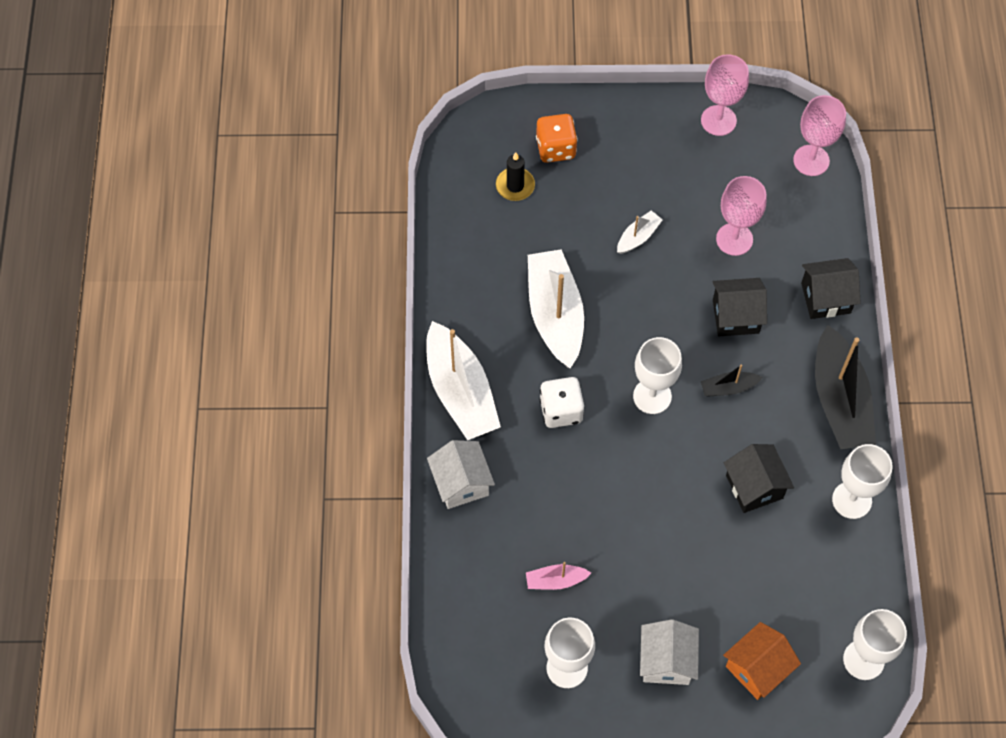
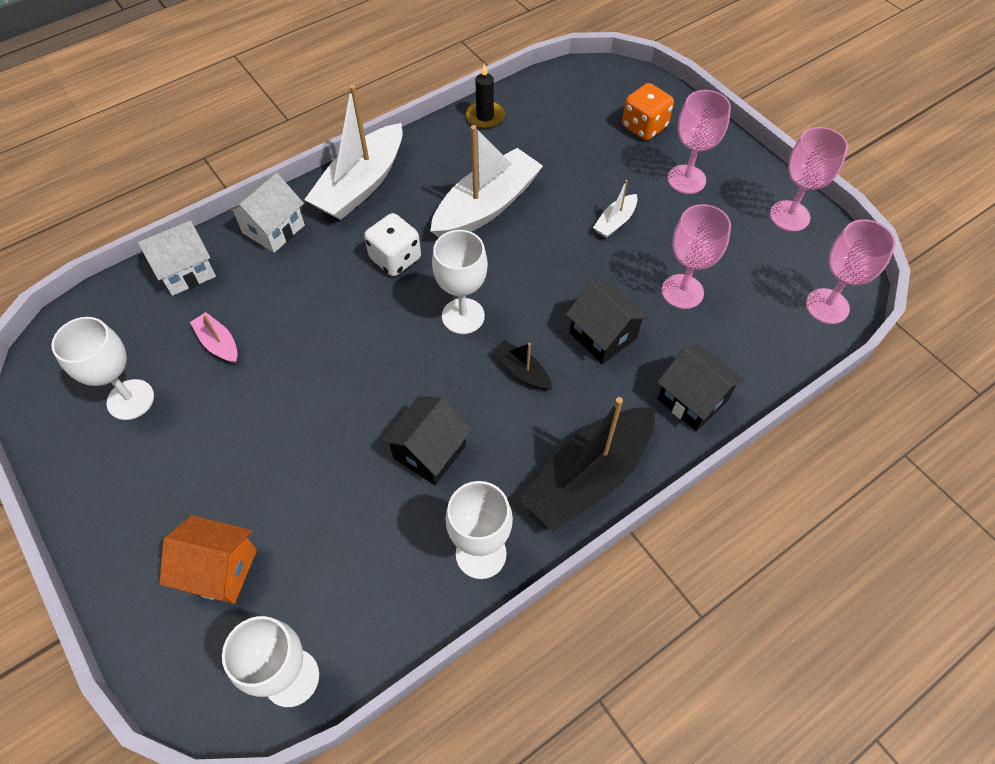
camera: 55 degrees right, 5 degrees down
(515, 186) = (583, 121): black candle -> black candle (485, 117)
(633, 159) = (686, 179): none -> pink goblet
(638, 237) = (615, 222): white boat -> white boat turned 120 degrees clockwise
(666, 661) = (182, 479): white house -> white house (186, 271)

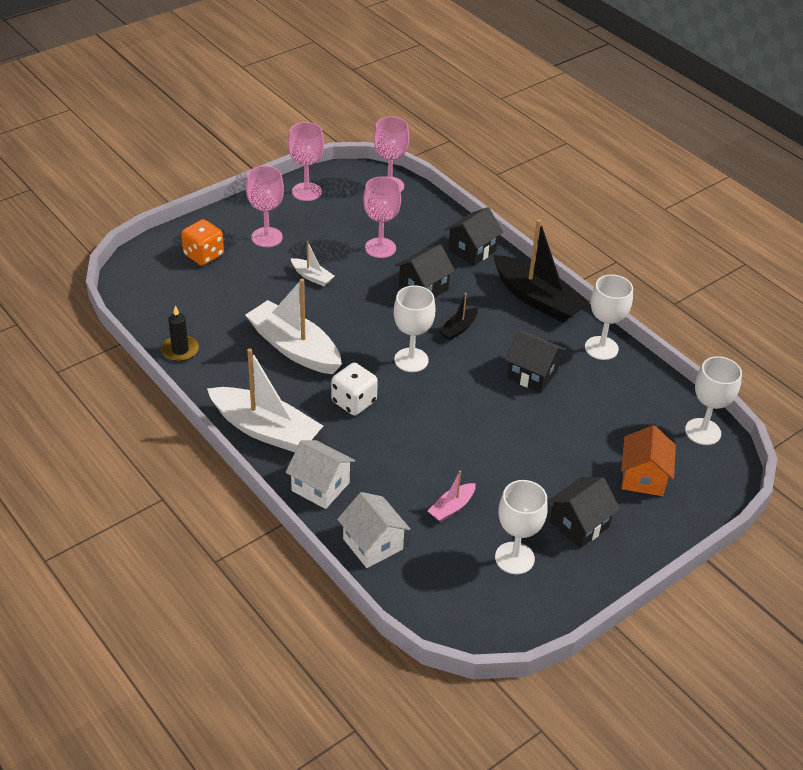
camera: 95 degrees left, 15 degrees down
(160, 475) = (579, 525): none -> black house

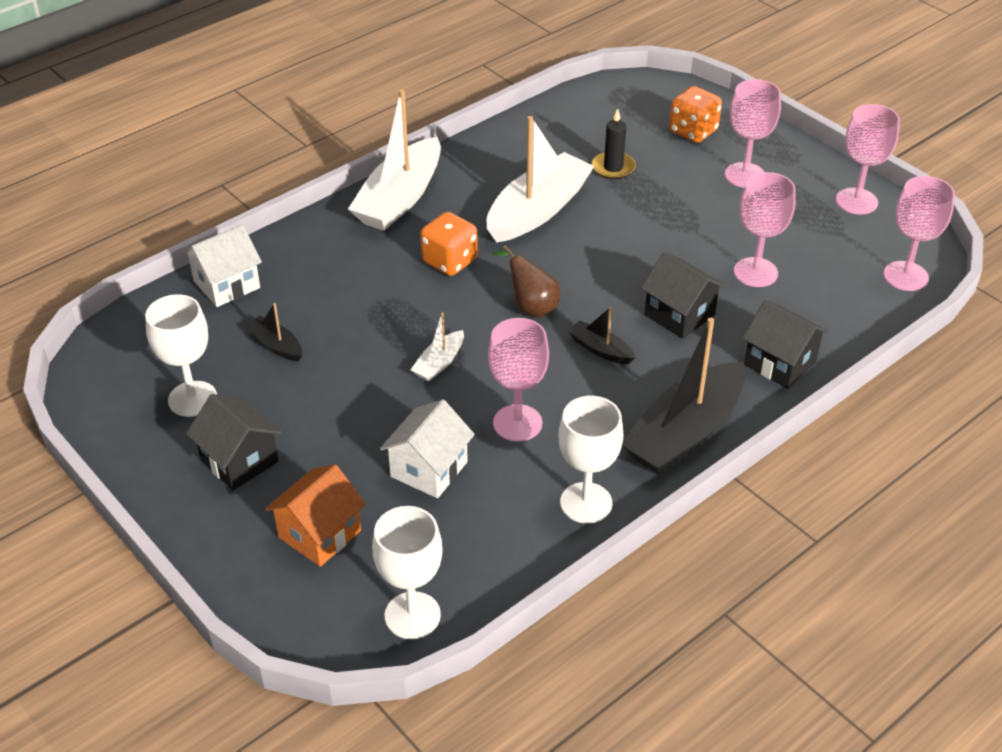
camera: 90 degrees right, 0 degrees up
(180, 350) = (521, 131): black candle -> black candle (613, 167)
(312, 277) = (676, 216): white boat -> white boat (439, 363)
(320, 487) = (313, 242): white house -> white house (429, 469)
(354, 402) = (449, 261): white dice -> orange dice
(411, 360) = (531, 306): white goblet -> brown pear
(452, 507) = (276, 345): pink boat -> black boat
(532, 374) = (517, 423): black house -> pink goblet
(643, 477) = (319, 534): orange house -> orange house turned 60 degrees counterclockwise

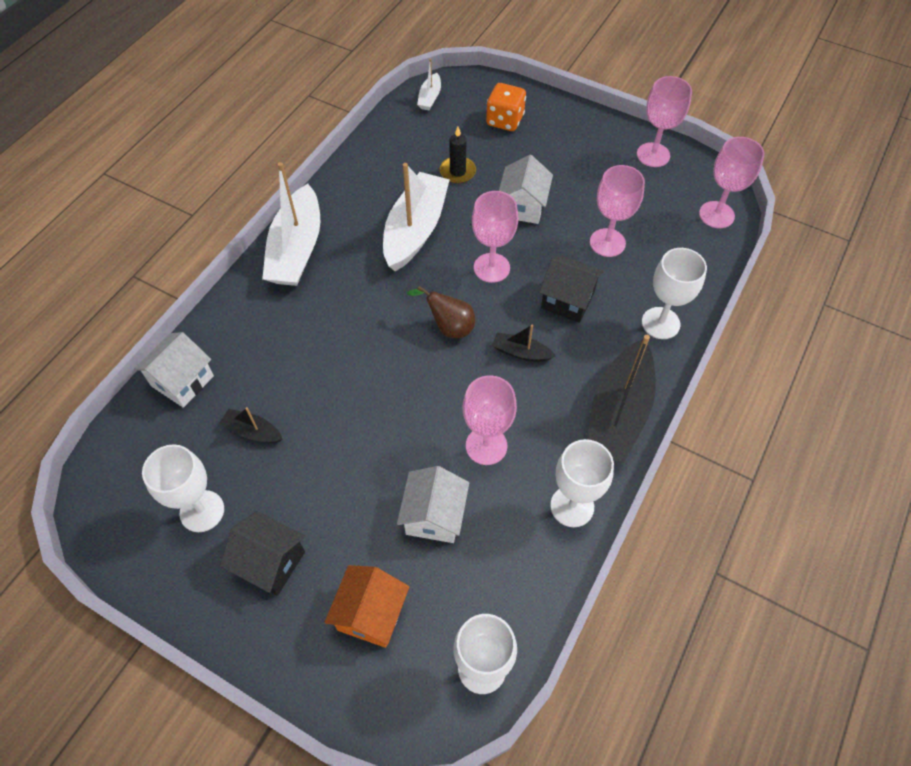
camera: 20 degrees left, 15 degrees up
(439, 363) = (398, 406): white boat -> white boat (430, 97)
(449, 261) = (364, 301): orange dice -> none
(672, 216) = (522, 206): none -> white house
(745, 175) = (561, 152): pink goblet -> pink goblet (491, 268)
(780, 363) = (660, 323): black house -> white goblet

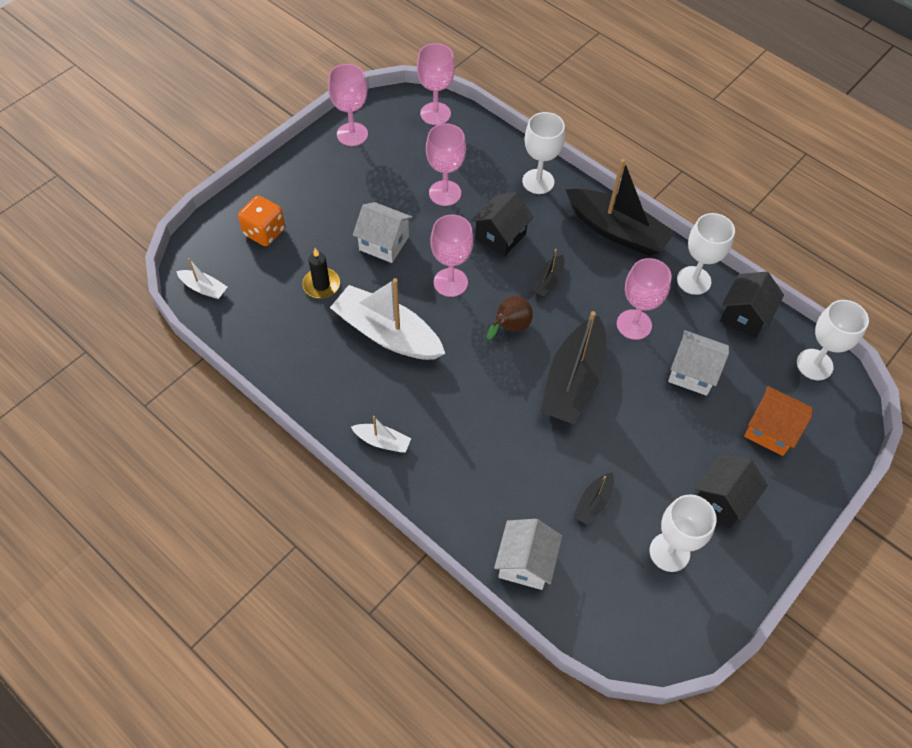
camera: 80 degrees left, 0 degrees up
(182, 381) = (525, 563): white house -> white house turned 60 degrees clockwise
(297, 249) = (382, 441): white boat -> white boat, size x0.46
(395, 394) = (573, 381): none -> black boat
(535, 572) = (744, 316): none -> black house

